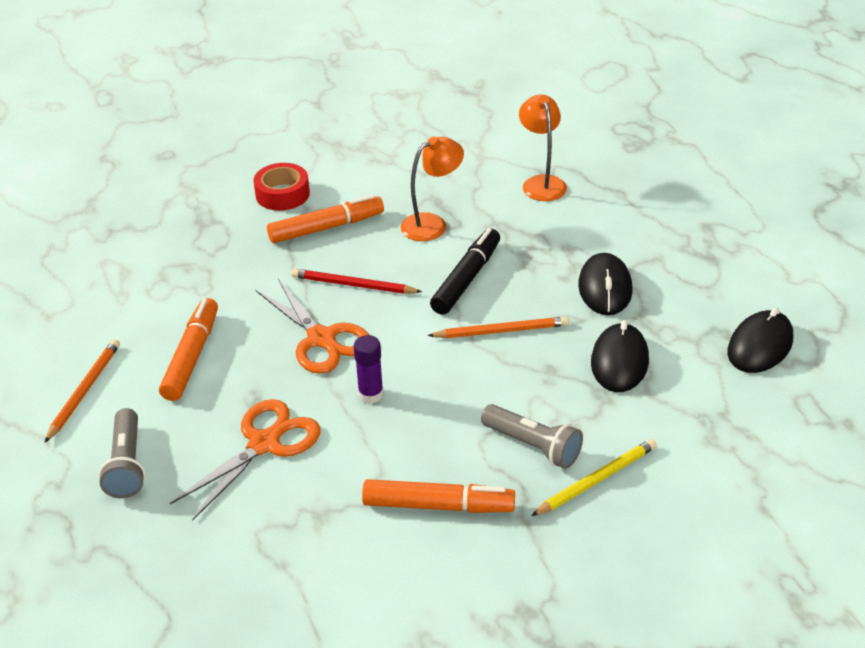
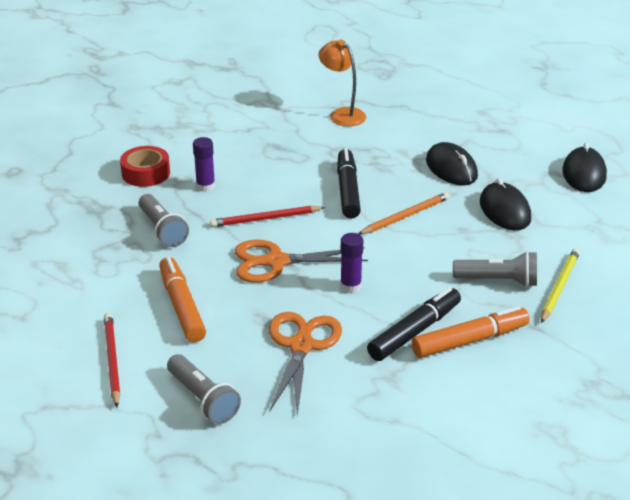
camera: 30 degrees left, 5 degrees down
(84, 391) = (112, 360): orange pencil -> red pencil
(245, 264) = (162, 230): none -> grey flashlight
(321, 339) = (276, 262): orange scissors -> orange scissors turned 150 degrees clockwise
(326, 228) = (205, 186): orange marker -> purple glue stick
(390, 472) = (415, 332): none -> black marker
(432, 224) = (287, 162): orange lamp -> none

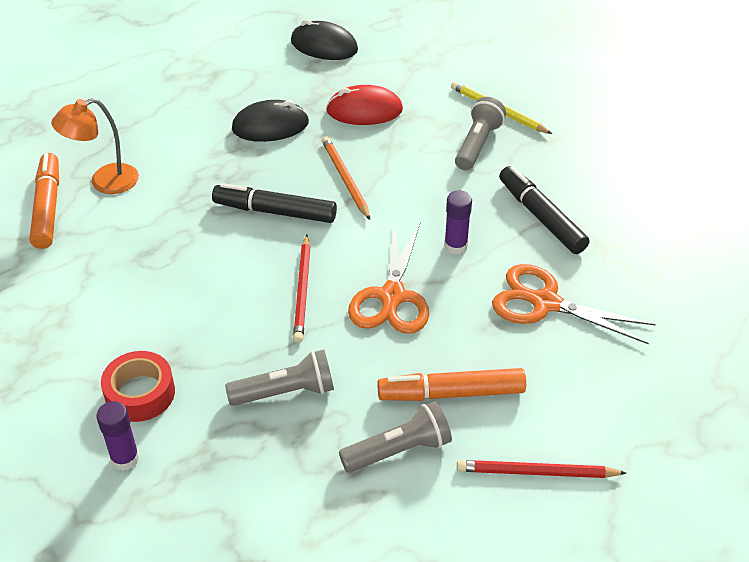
camera: 75 degrees left, 10 degrees up
(203, 399) = (616, 396): grey flashlight -> grey flashlight (399, 450)
(205, 186) = (205, 335): purple glue stick -> purple glue stick (125, 458)
(470, 340) = (562, 184): orange marker -> orange marker (48, 207)
(504, 210) = (364, 110): black mouse -> red mouse

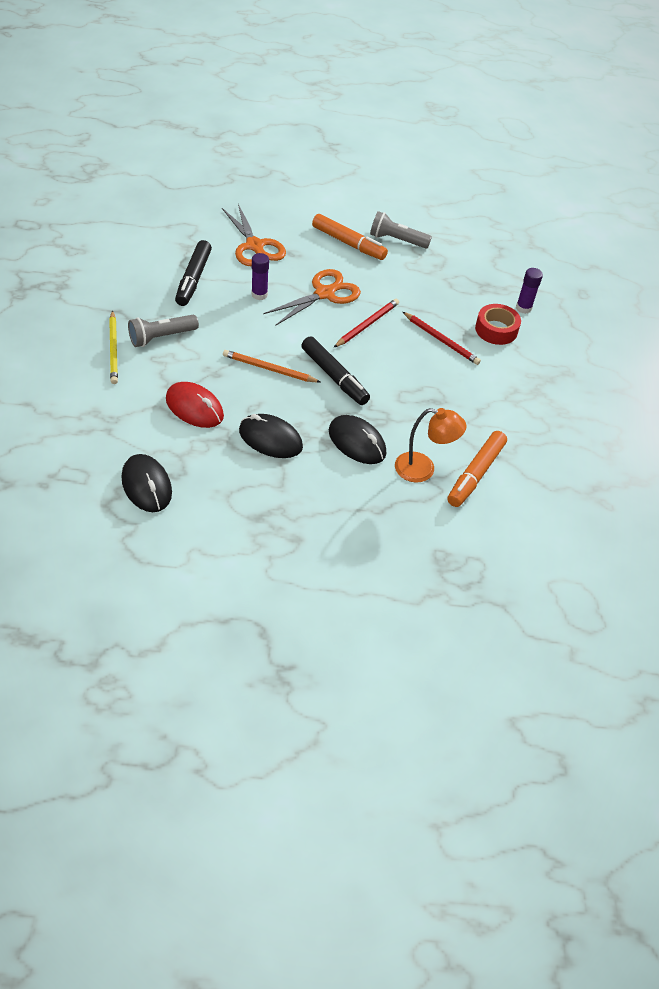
camera: 145 degrees left, 5 degrees up
(190, 168) = (357, 442): none -> black mouse
(286, 392) = (424, 288): grey flashlight -> none
(345, 179) = (269, 369): orange pencil -> orange pencil turned 90 degrees clockwise
(536, 472) = (349, 202): red pencil -> red pencil (441, 340)

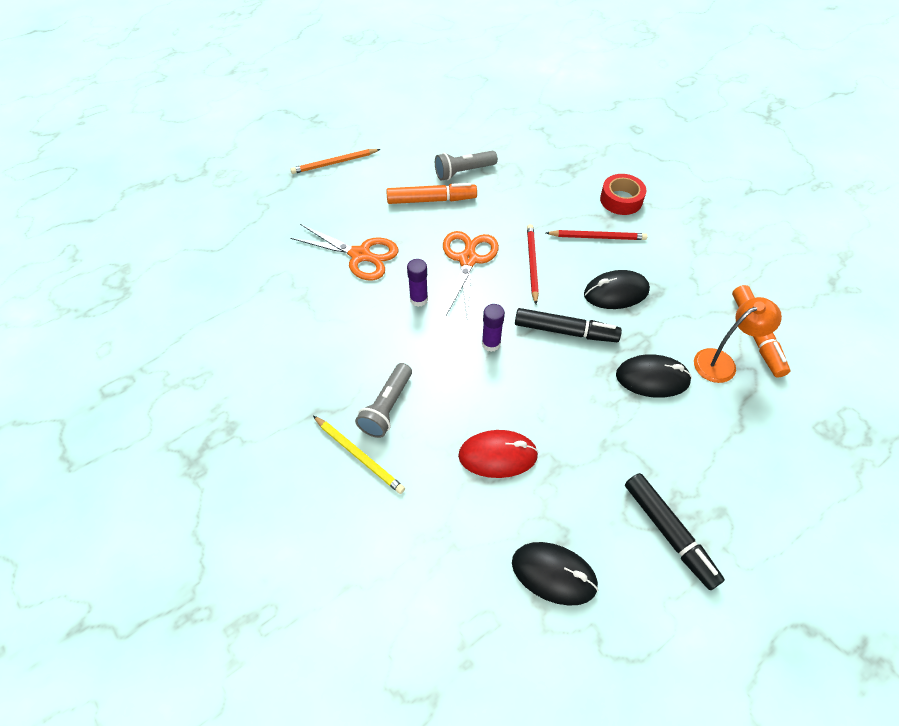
camera: 35 degrees left, 5 degrees up
(193, 279) = (346, 326): black marker -> black marker (669, 533)
(269, 369) = (510, 365): orange pencil -> orange pencil (334, 163)
(270, 439) = (590, 432): black mouse -> black mouse (616, 292)
(523, 308) = (616, 168): purple glue stick -> purple glue stick (491, 344)

